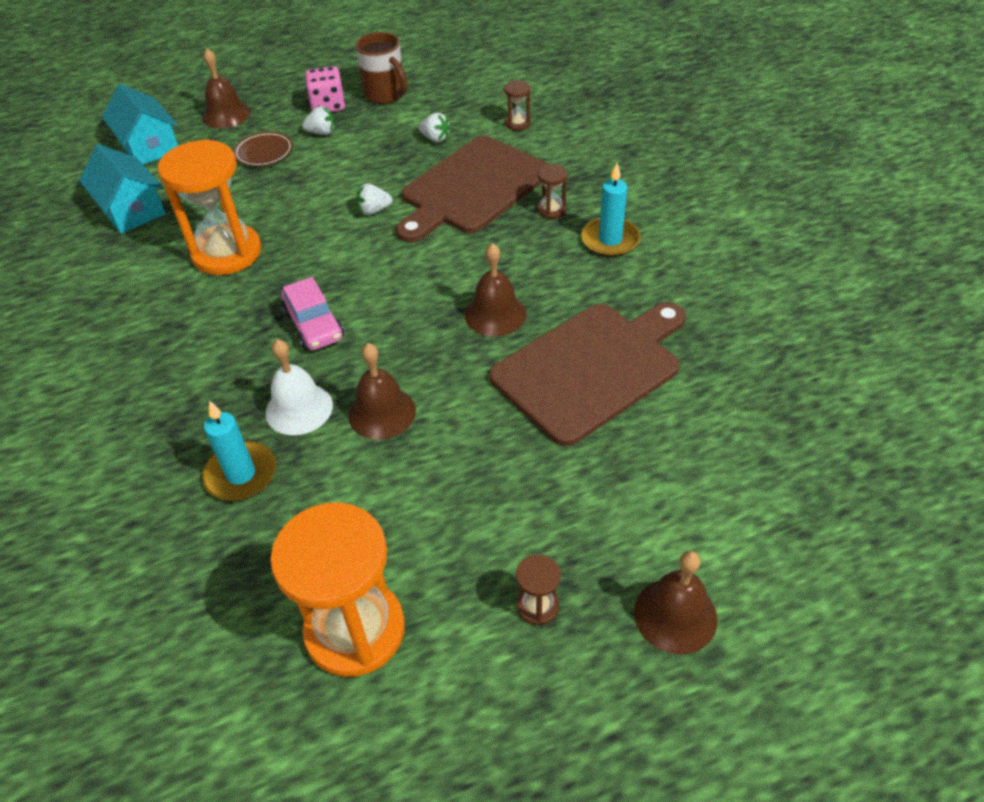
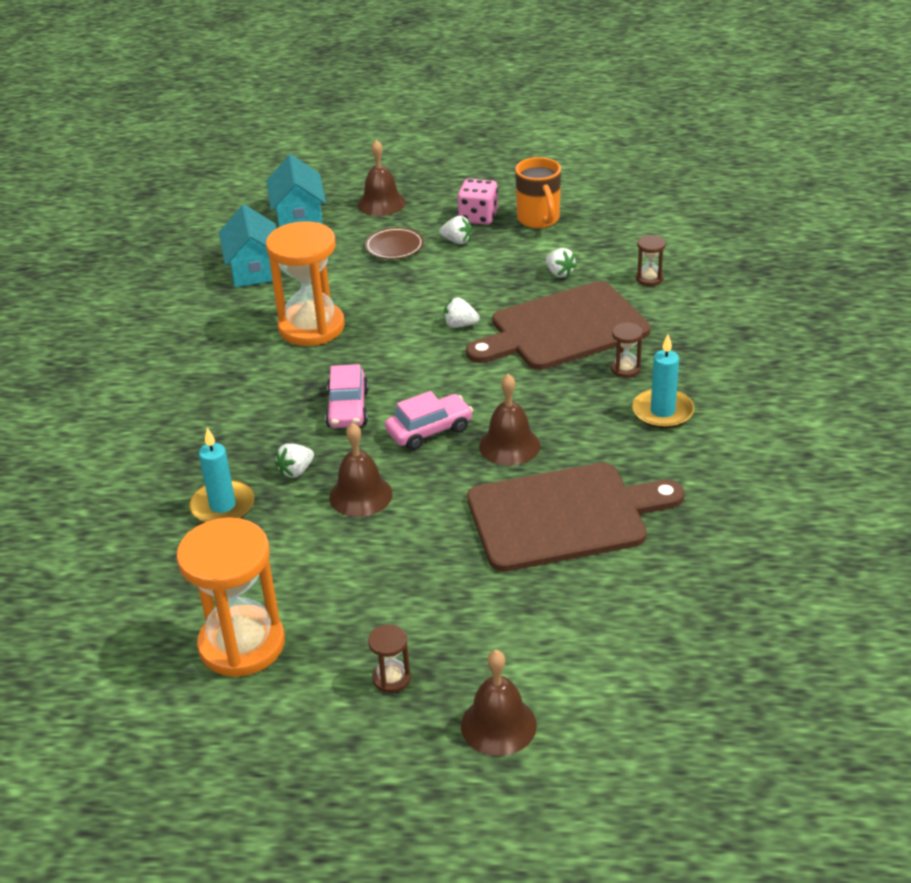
camera: 25 degrees right, 10 degrees down
(299, 408) = (296, 471): white bell -> white strawberry
(386, 95) = (539, 220): brown mug -> orange mug
(409, 323) = (429, 430): none -> pink car

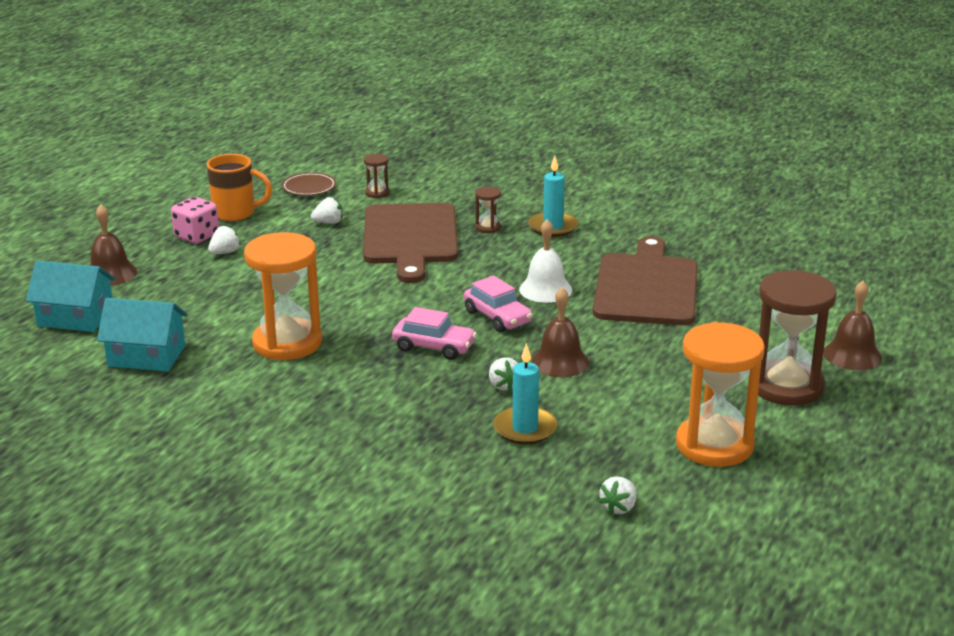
camera: 70 degrees left, 10 degrees down
(391, 678) = (786, 386): brown hourglass -> brown hourglass, size x2.34
(394, 247) = (197, 281): brown plate -> brown plate (309, 188)
(429, 430) = (497, 317): pink car -> pink car turned 150 degrees clockwise
(460, 325) = (359, 276): white strawberry -> white strawberry (619, 507)
(509, 445) = (545, 289): brown bell -> white bell

